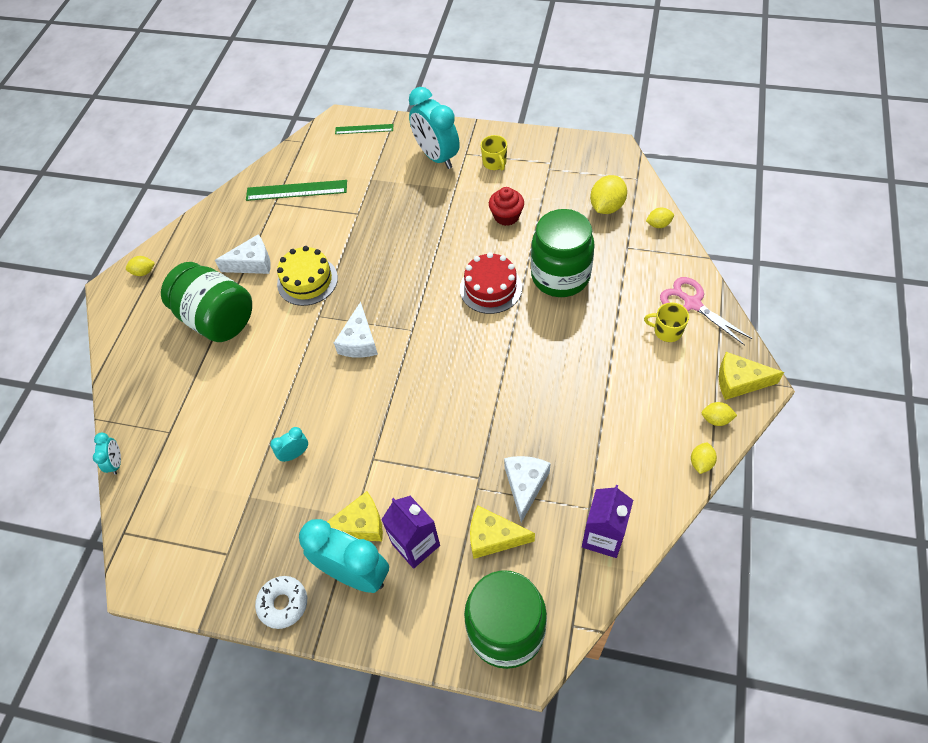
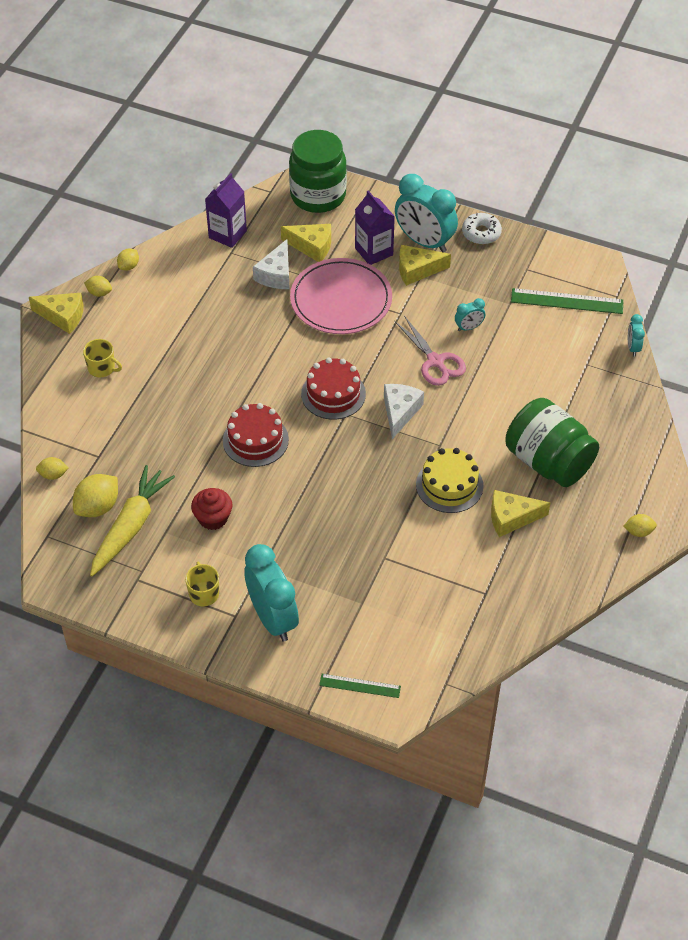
camera: 175 degrees left, 5 degrees down
(252, 263) = (511, 518): white cheese -> yellow cheese
(296, 190) = (457, 606): green ruler -> green ruler (567, 301)
(428, 348) = (333, 394): none -> red cake
(442, 464) = (341, 300): none -> pink plate
(560, 276) = (180, 439): green jar -> none
(572, 197) = (130, 526): none -> yellow carrot
(692, 303) = (65, 388): pink scissors -> pink scissors (435, 362)

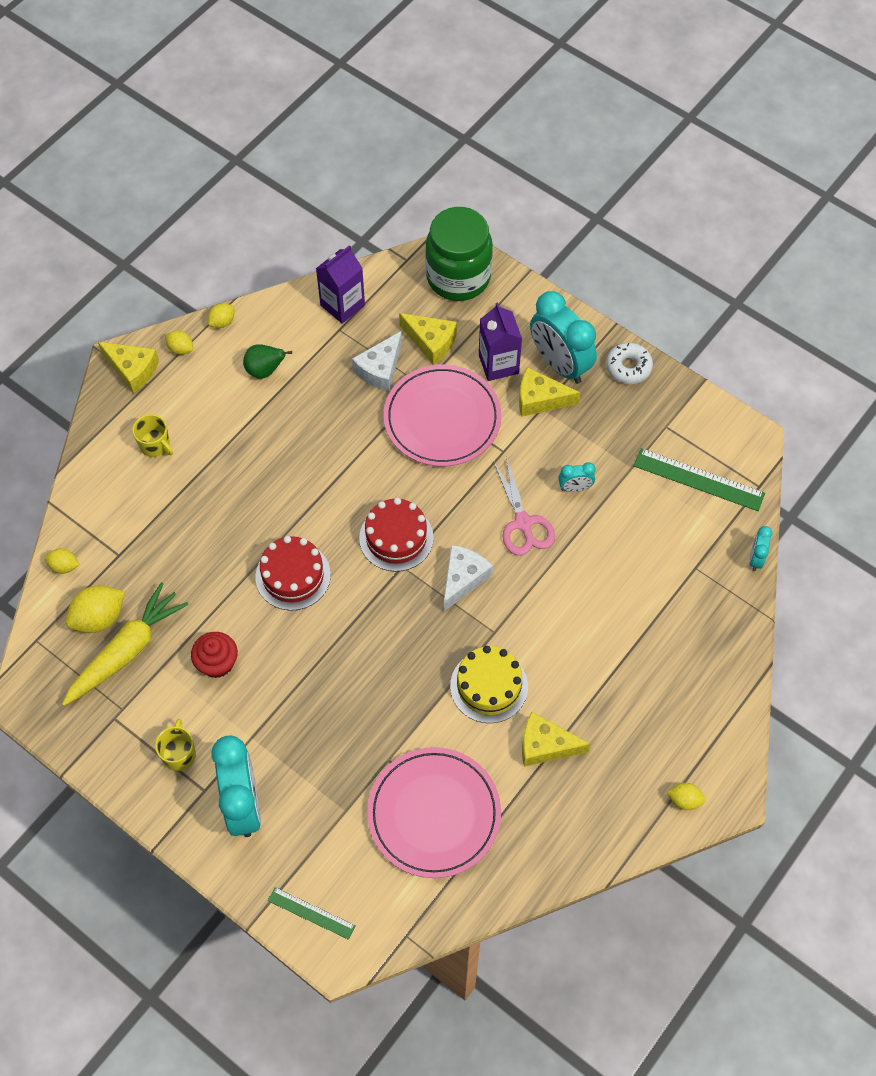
camera: 15 degrees right, 10 degrees up
(178, 294) = (265, 370): none -> green pear
(437, 588) = (434, 814): none -> pink plate
(548, 462) = (610, 684): green jar -> none

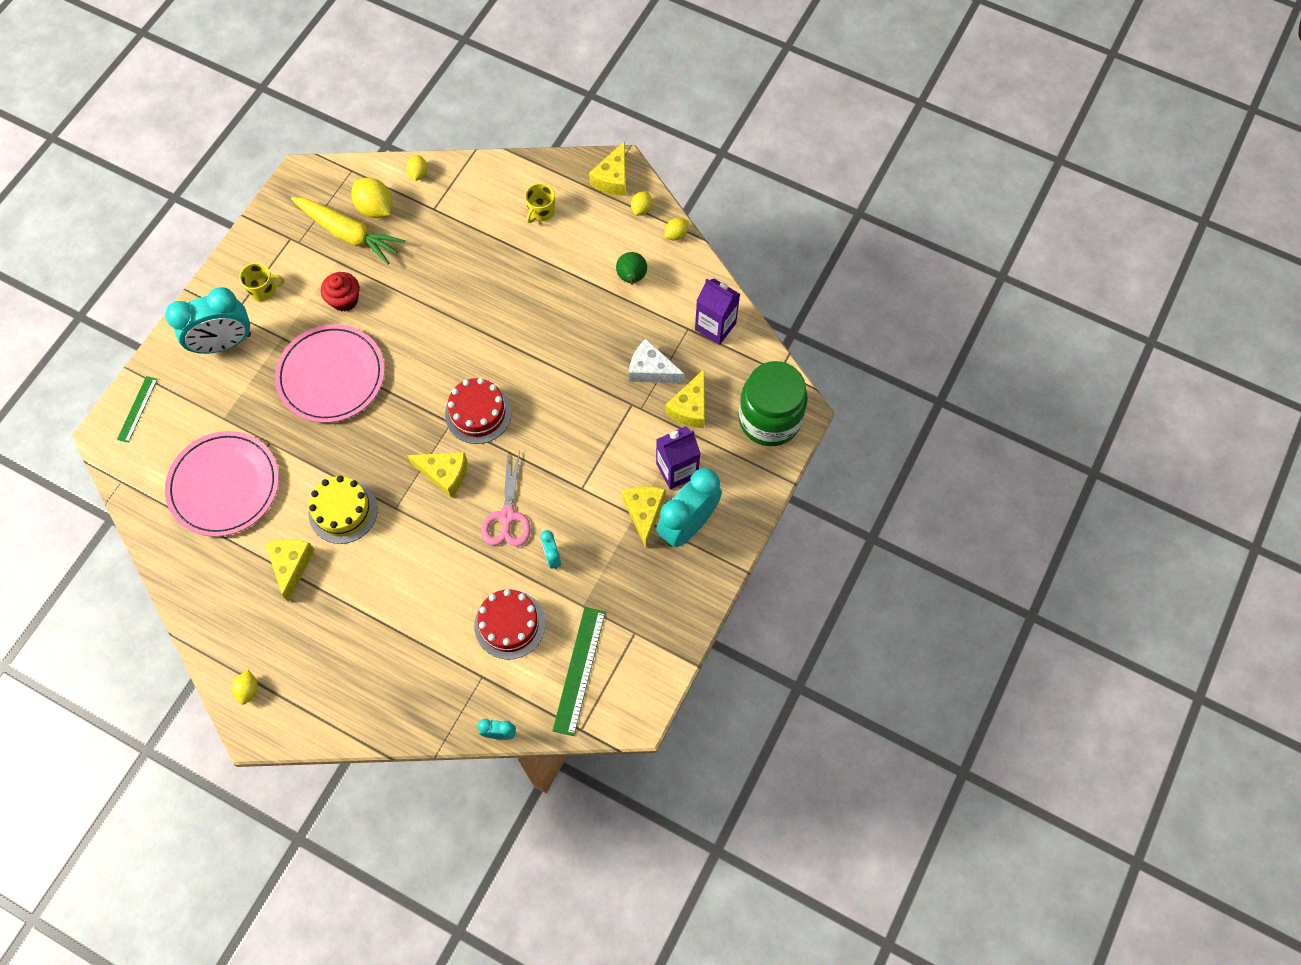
camera: 80 degrees right, 5 degrees up
(222, 322) = (676, 235): yellow lemon -> yellow lemon turned 75 degrees counterclockwise
(293, 576) = (430, 339): red cake -> red cake (509, 624)
(442, 418) = (607, 430): pink plate -> pink plate (331, 376)
(463, 579) = (444, 474): white cheese -> yellow cheese
(523, 523) = (507, 517): pink scissors -> pink scissors turned 60 degrees counterclockwise
(628, 367) = (697, 589): white donut -> none

